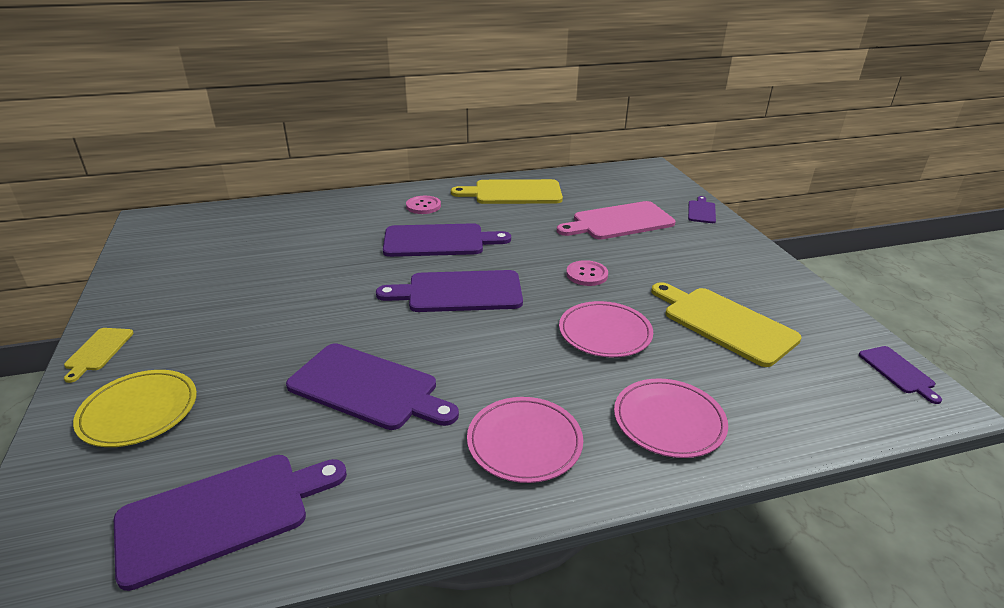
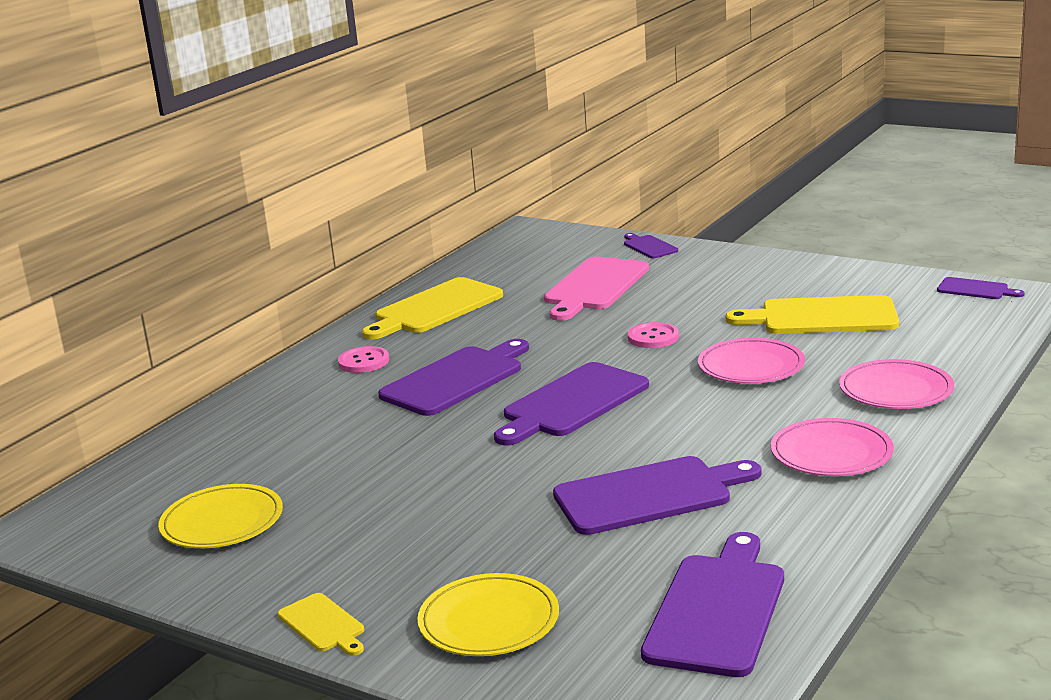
camera: 40 degrees left, 10 degrees down
(198, 260) = (222, 522): none -> yellow plate

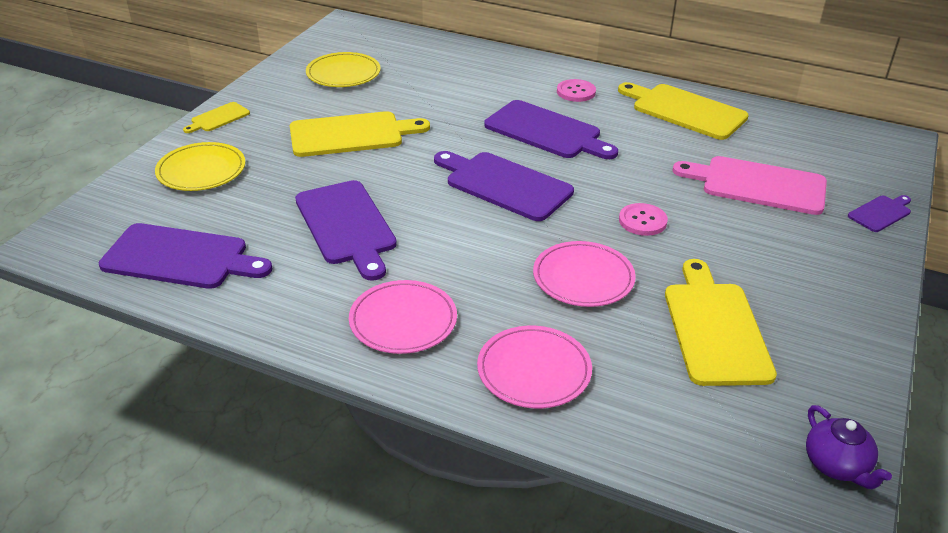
camera: 80 degrees right, 15 degrees up
(419, 504) = (351, 134): none -> yellow cutting board
(975, 289) = (837, 465): purple cutting board -> purple teapot

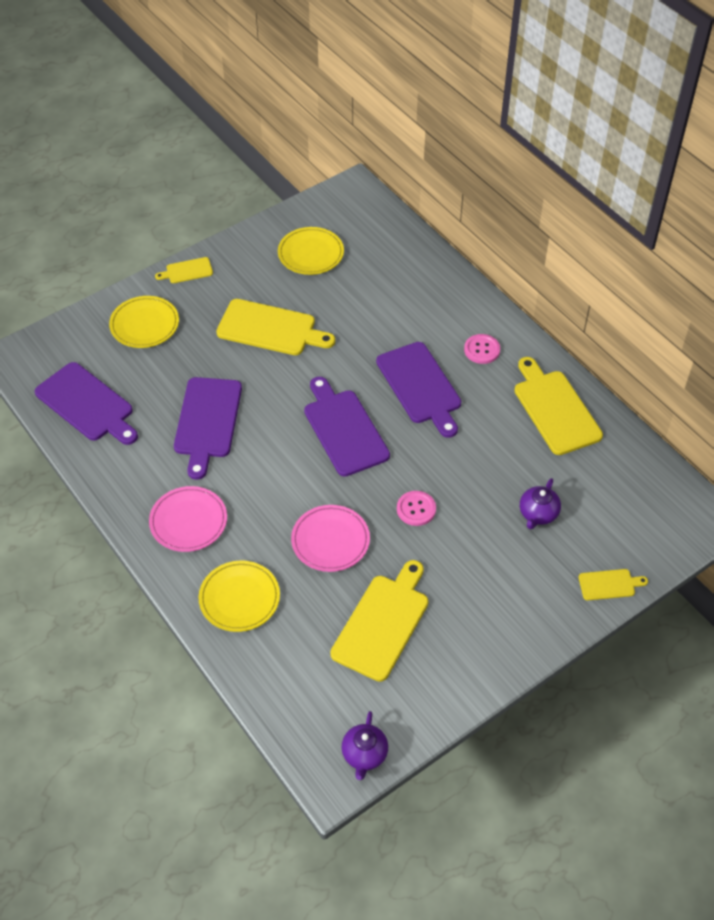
camera: 30 degrees right, 15 degrees up
(534, 370) = (239, 598): pink plate -> yellow plate
(758, 185) = (538, 514): pink cutting board -> purple teapot
(880, 213) = (609, 584): purple cutting board -> yellow cutting board

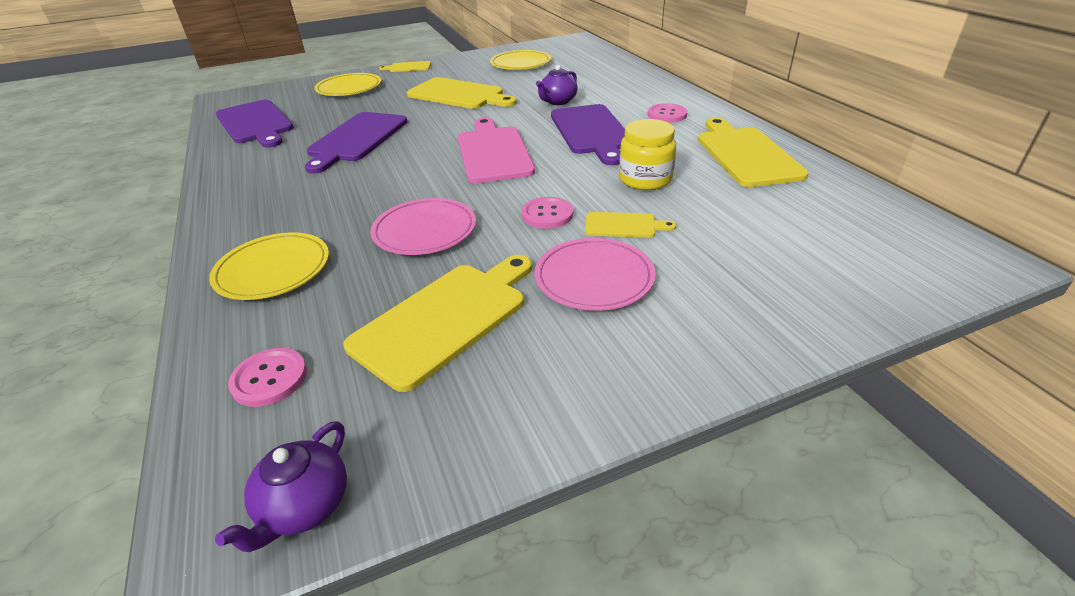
camera: 15 degrees right, 15 degrees down
(188, 521) = (275, 201): pink plate -> pink plate (594, 278)
(297, 686) = (269, 378): none -> pink button
(344, 429) = (493, 152): purple cutting board -> pink cutting board
(480, 454) = (645, 179): none -> yellow jar
(538, 514) = (712, 232): purple teapot -> purple teapot (557, 101)
(609, 584) = (821, 316): yellow cutting board -> yellow cutting board (623, 225)

